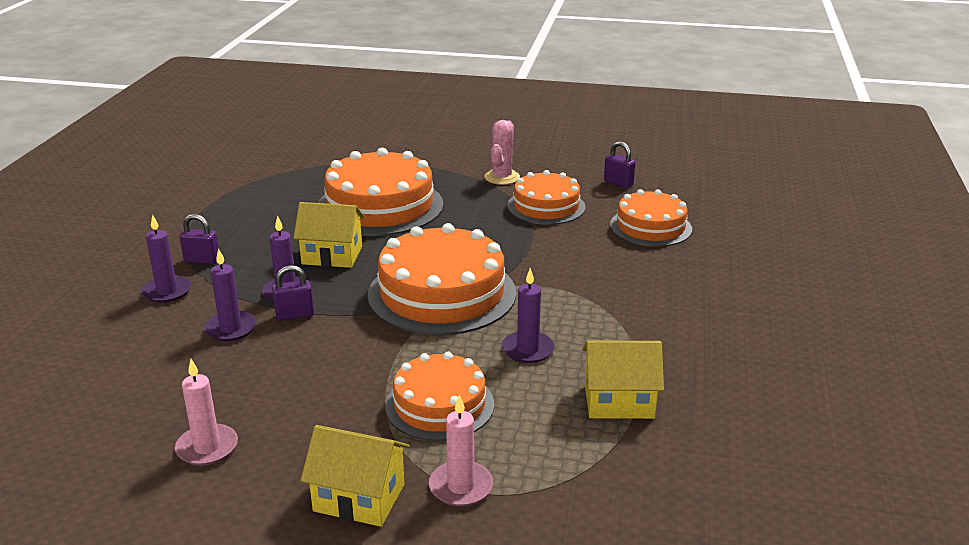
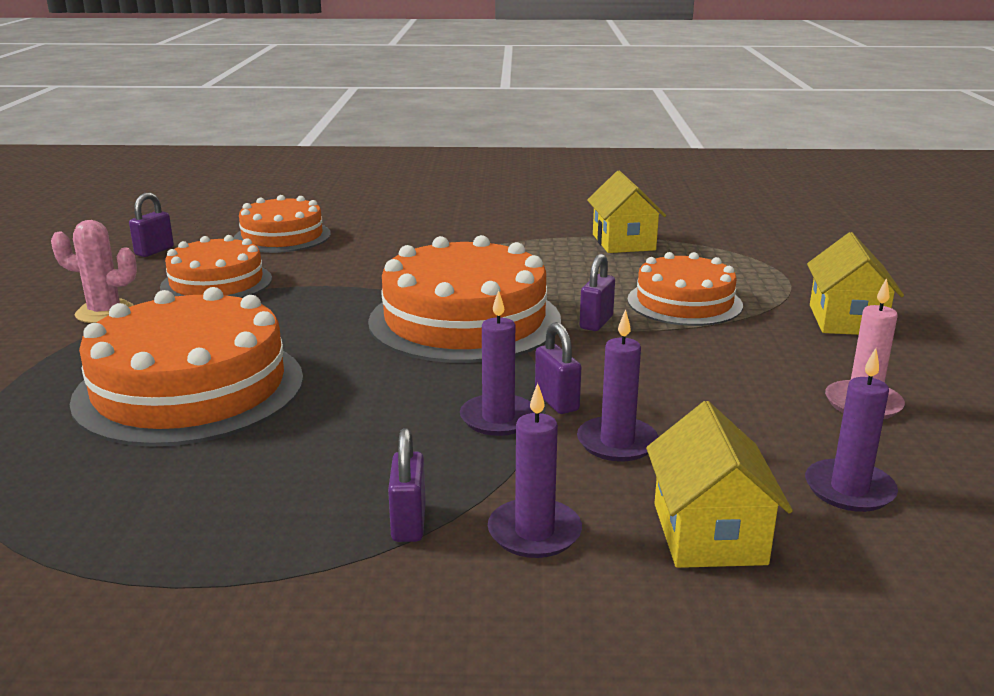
camera: 100 degrees left, 5 degrees down
(332, 255) = (372, 402): yellow house -> yellow house (709, 533)
(414, 350) = (596, 322): none -> purple padlock
(461, 486) = (788, 286): pink candle -> none
(527, 350) = (563, 275): purple candle -> purple candle (849, 489)

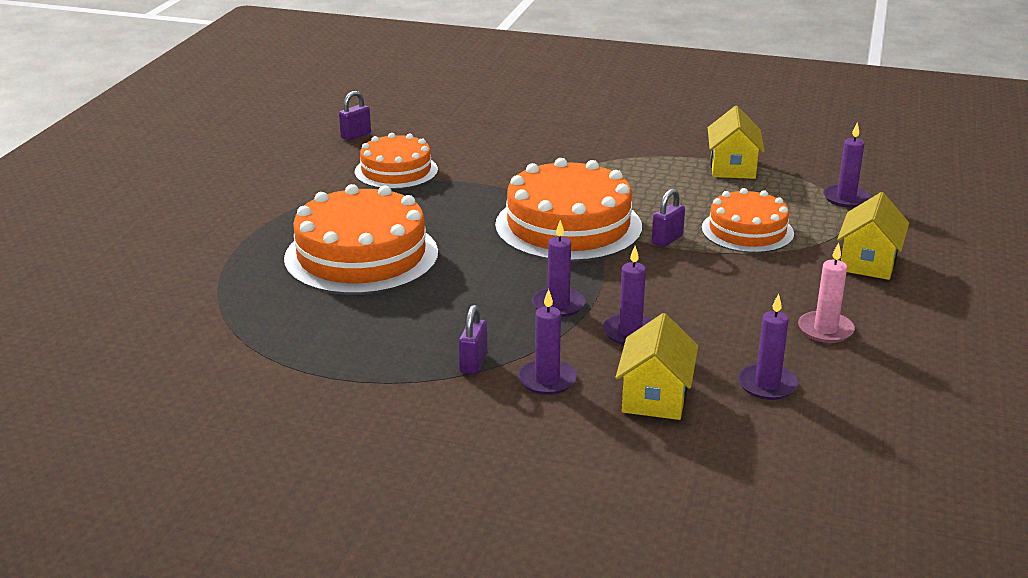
camera: 15 degrees right, 5 degrees up
(105, 312) = (313, 188): pink cactus -> none
(282, 236) = (456, 131): orange cake -> none
(556, 402) = (604, 298): purple padlock -> none
(767, 259) = (846, 198): none -> purple candle

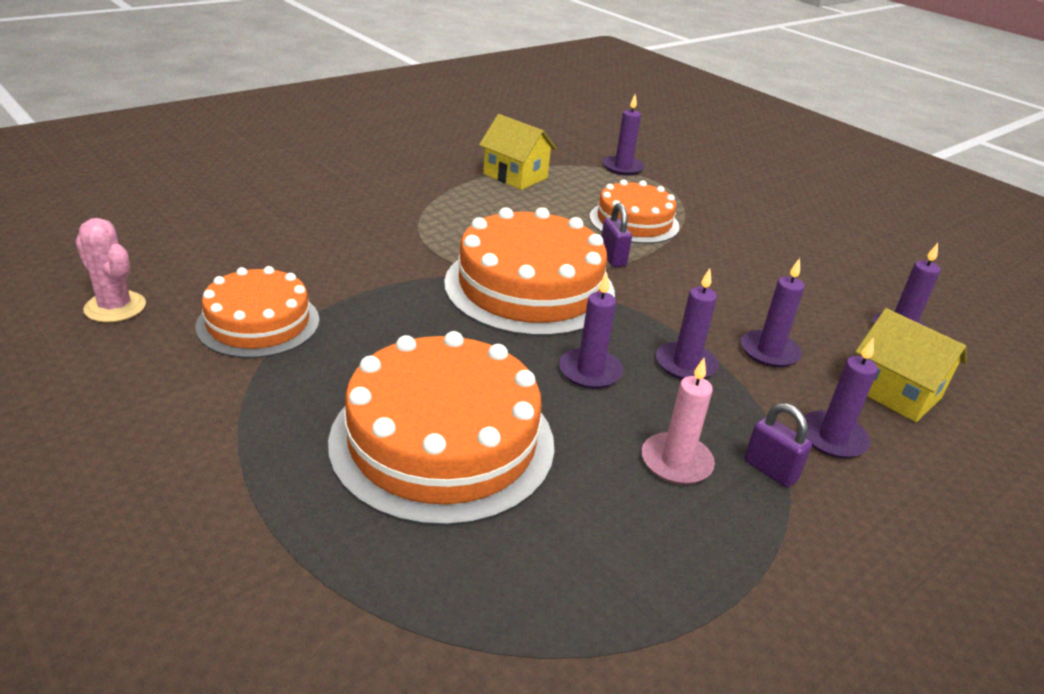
camera: 60 degrees left, 5 degrees up
(356, 135) = (115, 307): purple padlock -> pink cactus
(496, 275) = (590, 371): none -> purple candle
(825, 330) = (825, 269): pink candle -> pink candle (676, 462)
(868, 262) = (732, 207): yellow house -> none

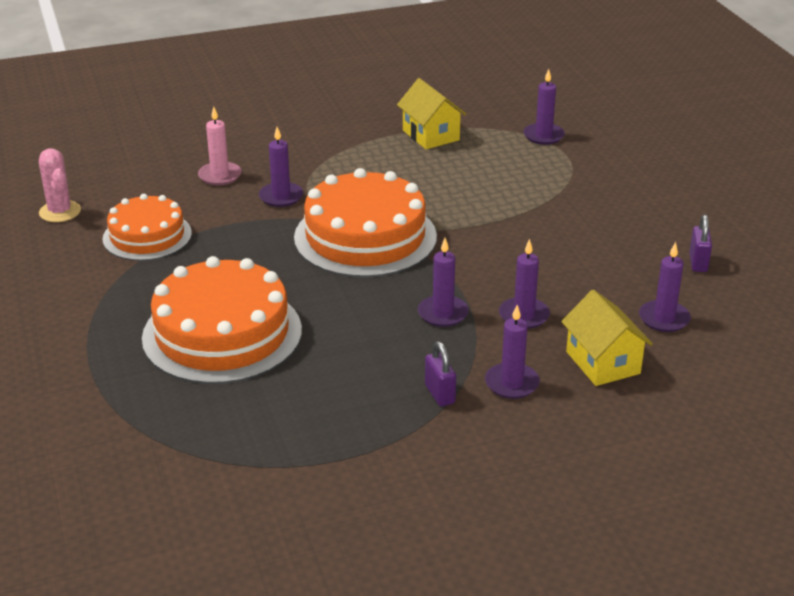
camera: 25 degrees right, 0 degrees up
(590, 371) = (362, 306): purple candle -> purple candle (281, 197)
(612, 258) = (457, 221): purple padlock -> purple padlock (698, 263)
(634, 222) = (506, 191): orange cake -> none
(676, 462) = (374, 376): pink candle -> pink candle (220, 176)

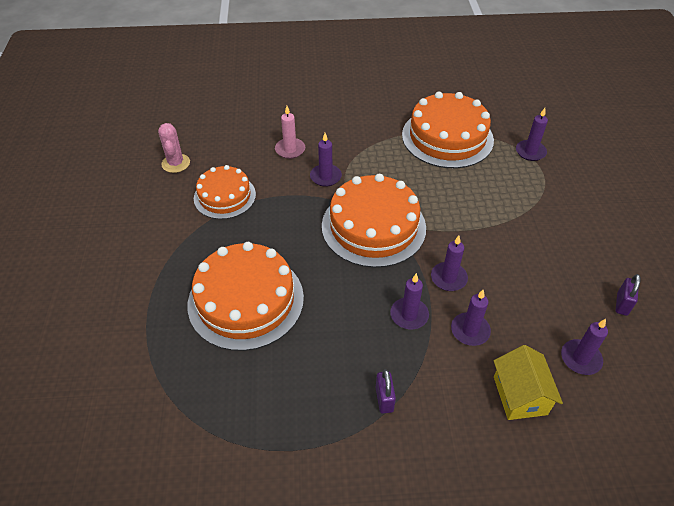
camera: 15 degrees right, 15 degrees up
(430, 135) = (447, 137): yellow house -> orange cake
(511, 383) = (442, 401): purple candle -> purple candle (448, 278)

